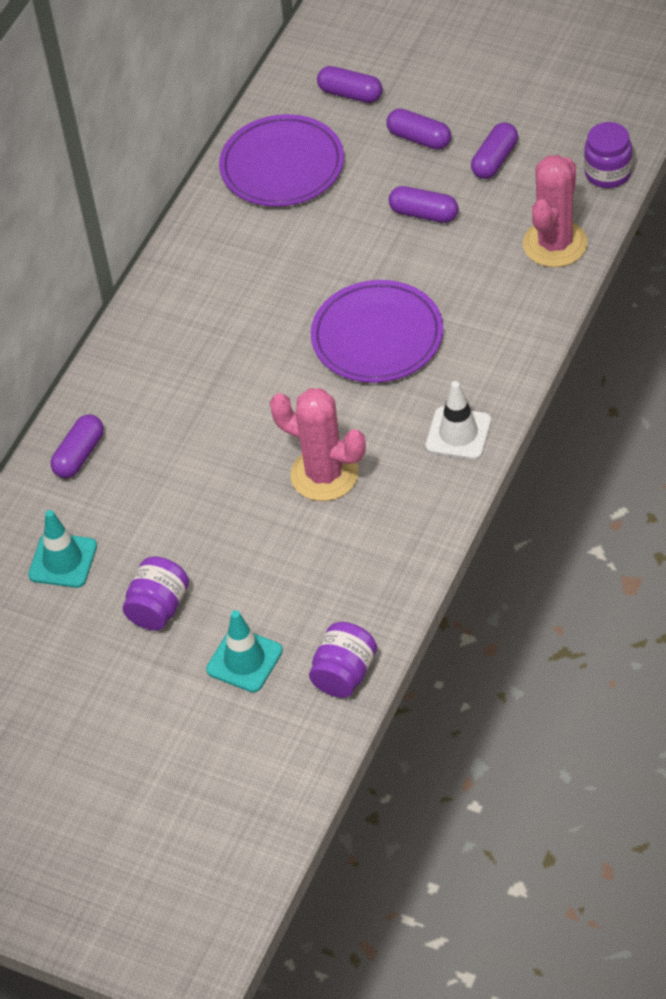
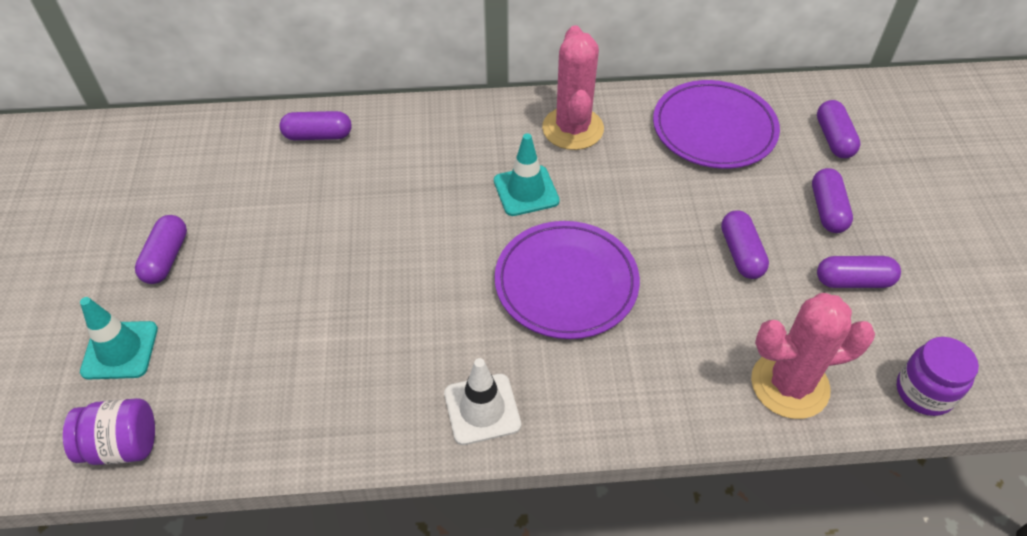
camera: 55 degrees right, 0 degrees up
(63, 560) = (199, 172): turquoise traffic cone -> turquoise traffic cone (526, 191)
(158, 608) = (166, 258): purple jar -> purple capsule
(324, 474) = (374, 315): pink cactus -> pink cactus (572, 128)

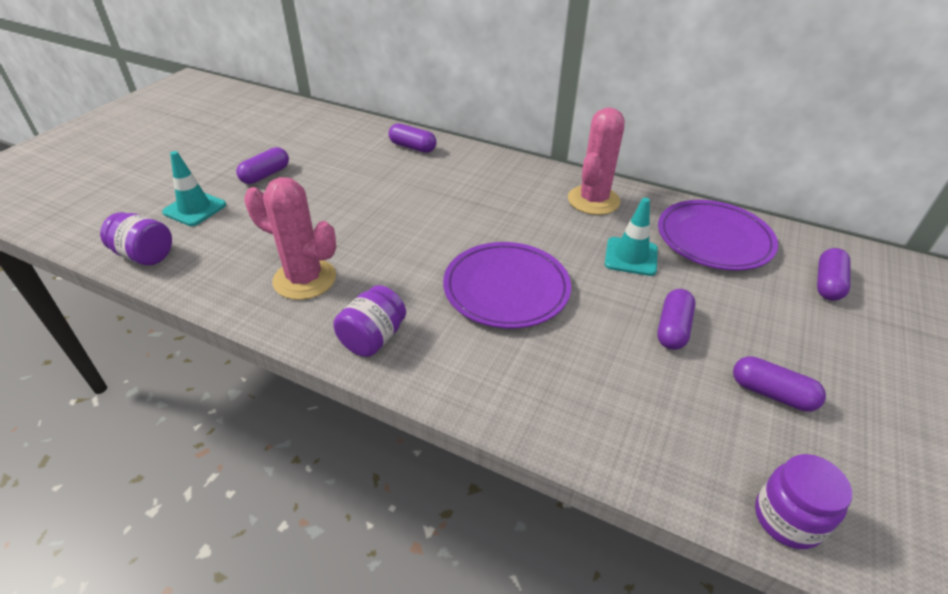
camera: 30 degrees right, 10 degrees down
(482, 409) = (373, 338): white traffic cone -> purple jar
(526, 191) = (525, 223): turquoise traffic cone -> turquoise traffic cone (631, 256)
(789, 385) = (644, 444): pink cactus -> pink cactus (304, 279)
(827, 210) = (783, 330): purple capsule -> none

